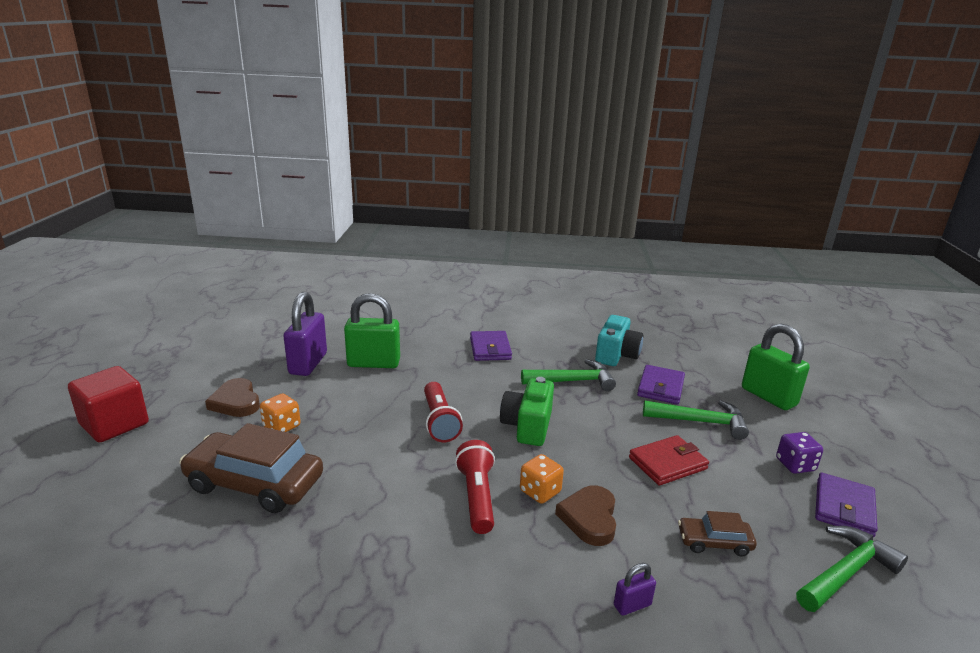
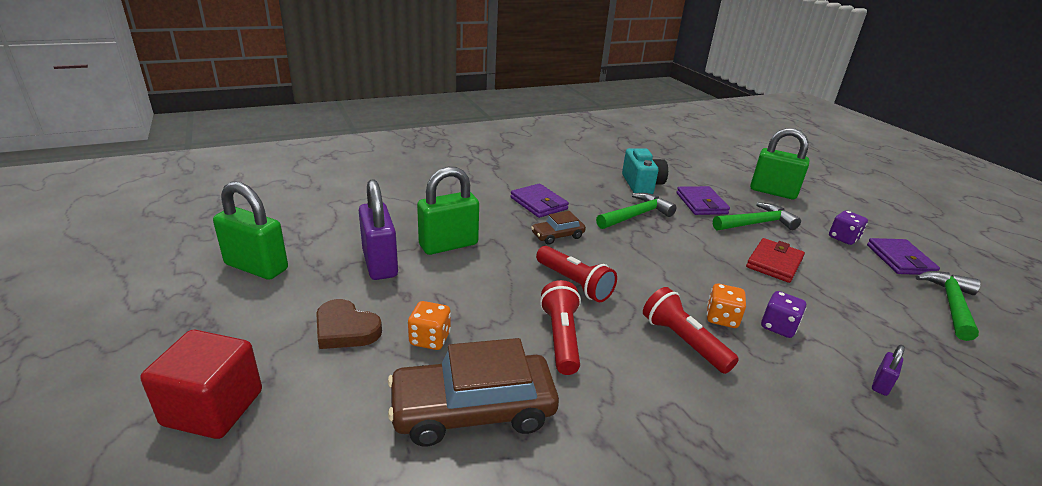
camera: 30 degrees left, 5 degrees up
(227, 344) = (256, 267): none -> green padlock
(377, 458) = (561, 337): none -> red flashlight
(527, 426) = (648, 265): green camera -> none
(589, 518) = (778, 327): brown heart -> purple dice
(714, 542) = (868, 313): brown car -> brown car (557, 235)

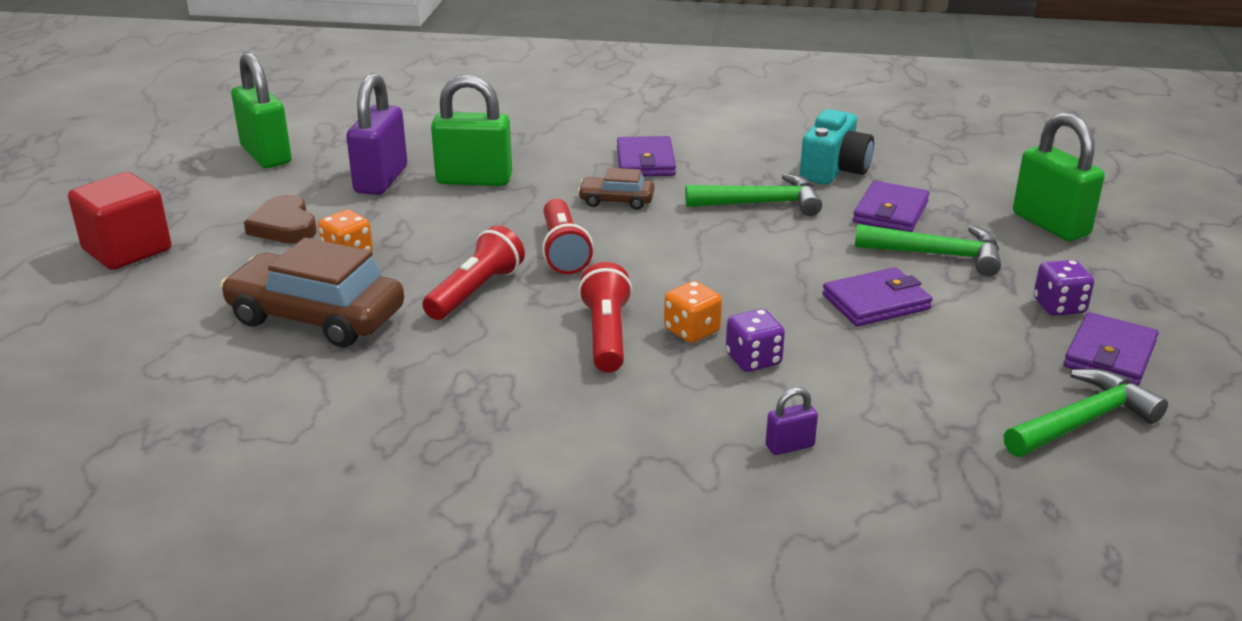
camera: 35 degrees right, 0 degrees up
(774, 263) = (876, 302): red wallet -> purple wallet

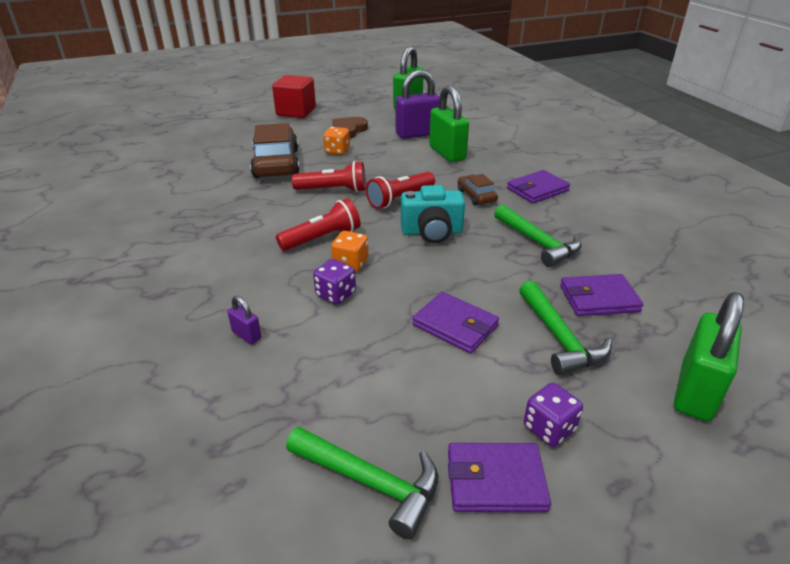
camera: 60 degrees right, 5 degrees up
(834, 170) = (629, 257): turquoise camera -> turquoise camera (432, 232)

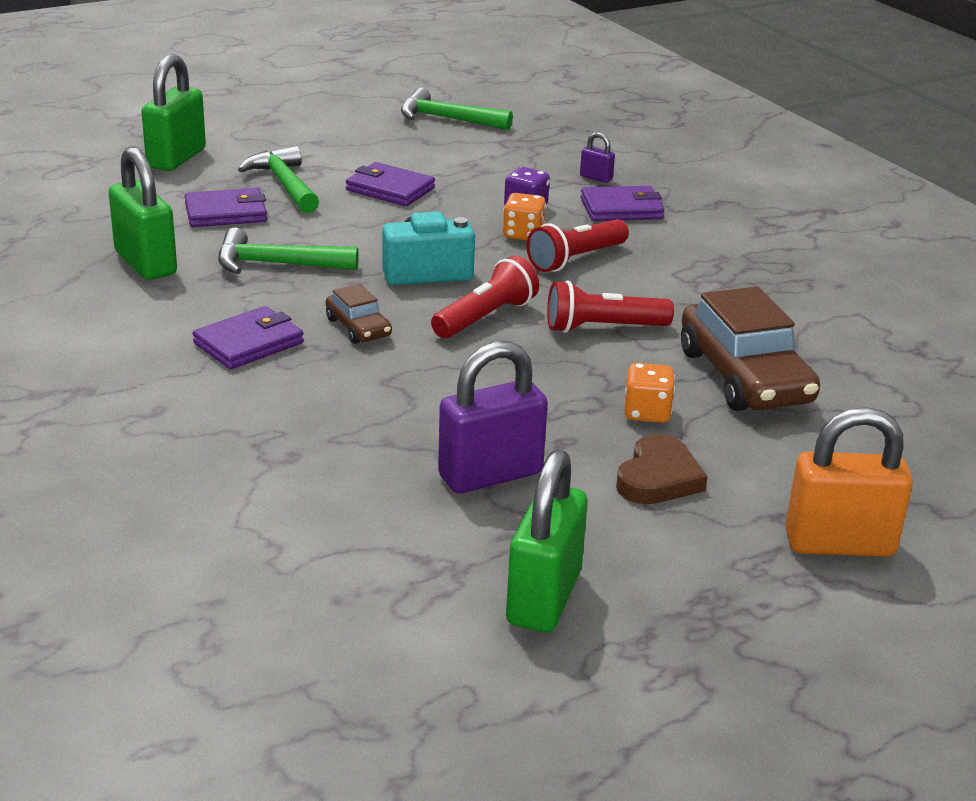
camera: 170 degrees right, 5 degrees down
(296, 112) = (839, 544): red cube -> orange padlock
(447, 153) = (414, 418): green padlock -> green padlock (145, 263)
(495, 480) = (359, 121): purple wallet -> purple wallet (621, 209)
(538, 243) = (276, 264): green hammer -> green hammer turned 45 degrees counterclockwise
(549, 428) = (313, 140): purple dice -> none

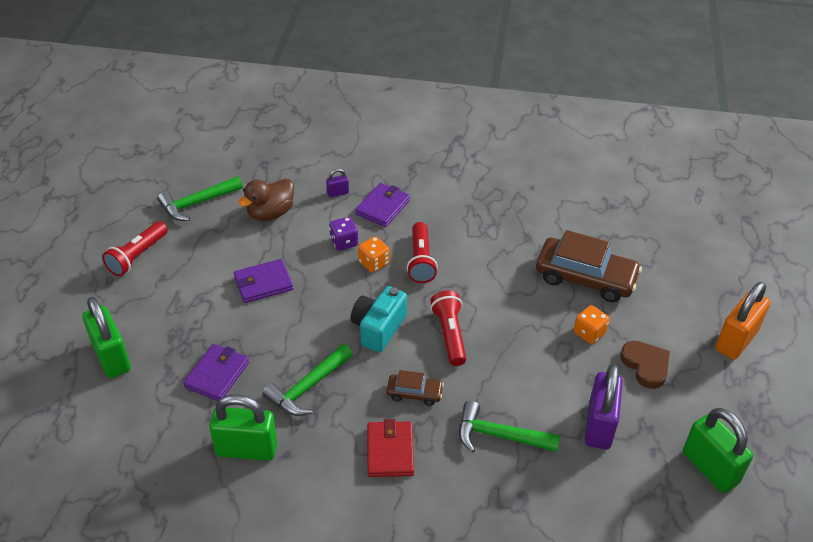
camera: 50 degrees left, 15 degrees up
(248, 343) = (390, 451): purple wallet -> red wallet
(284, 184) = (206, 326): green hammer -> green hammer (499, 435)
(499, 156) = (270, 213): none -> brown duck
(602, 328) = (499, 297): red flashlight -> red flashlight (137, 256)

